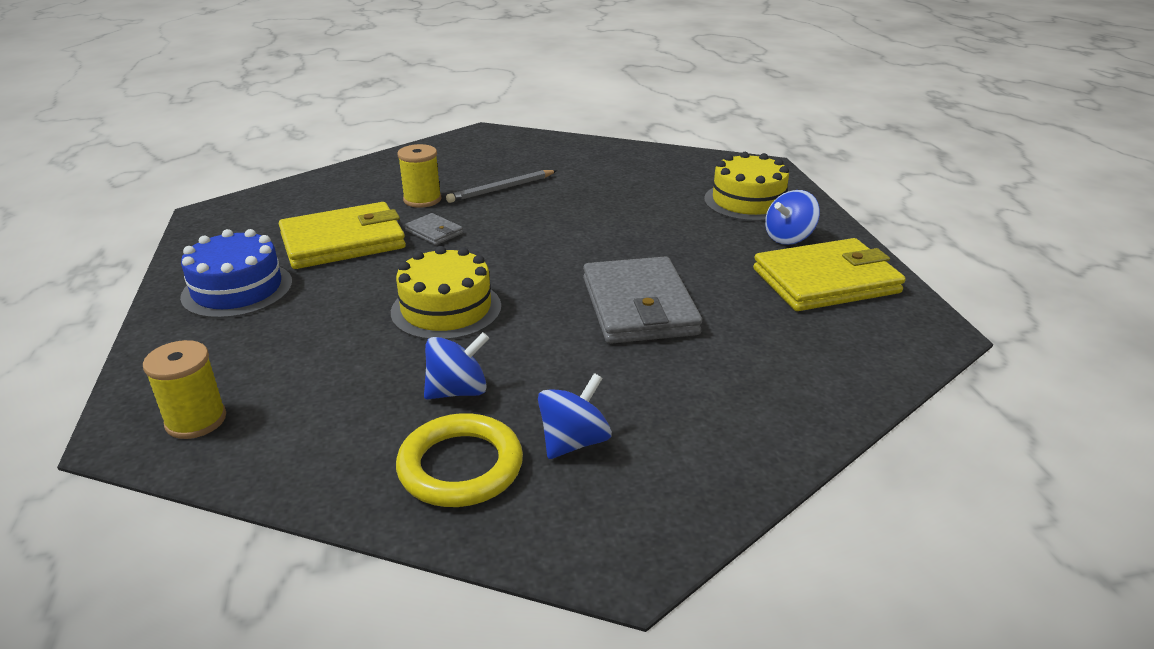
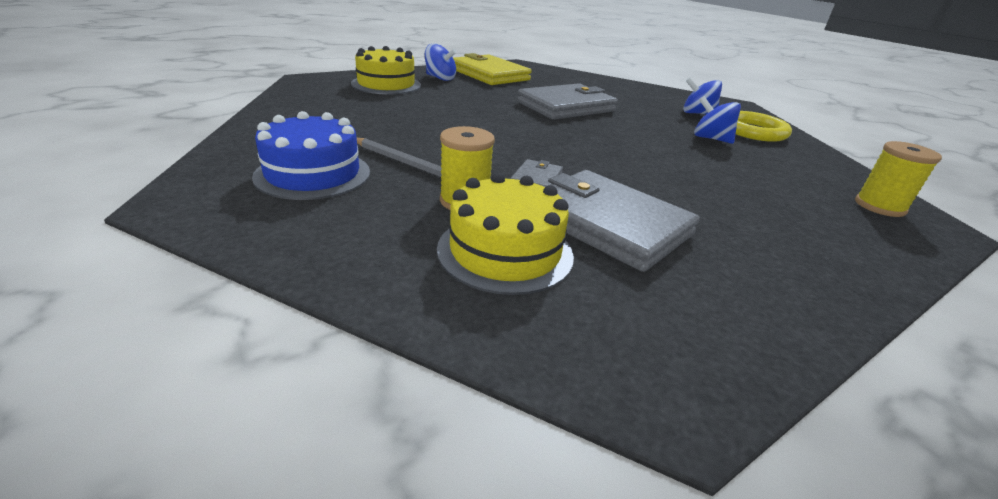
camera: 115 degrees left, 0 degrees up
(237, 289) = (767, 256): blue cake -> blue cake (313, 174)
(343, 241) = (607, 223): yellow wallet -> grey wallet
(446, 309) = (645, 154): yellow cake -> yellow cake (505, 251)

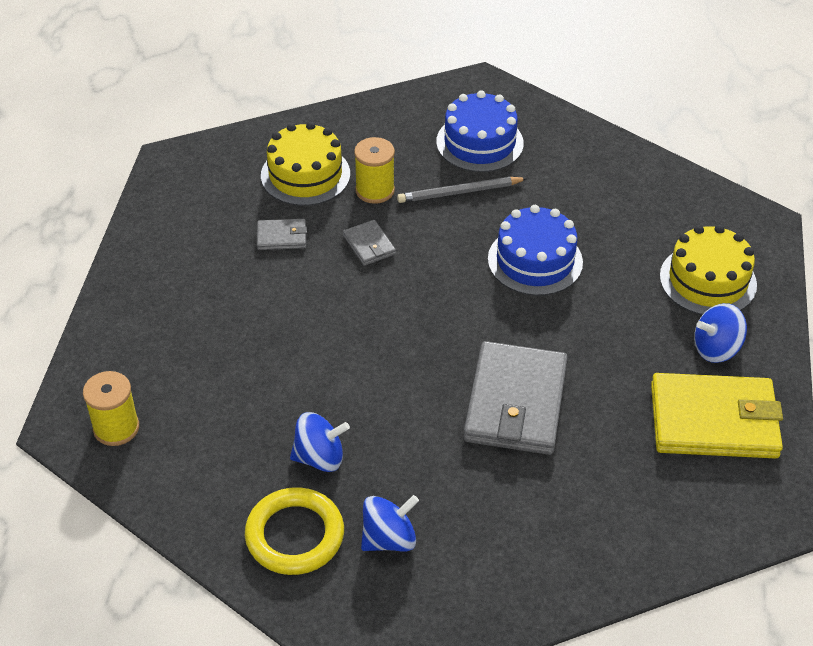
camera: 135 degrees right, 15 degrees up
(444, 123) = (535, 260): none -> blue cake
(607, 223) = (282, 237): grey wallet -> grey wallet, size x0.45

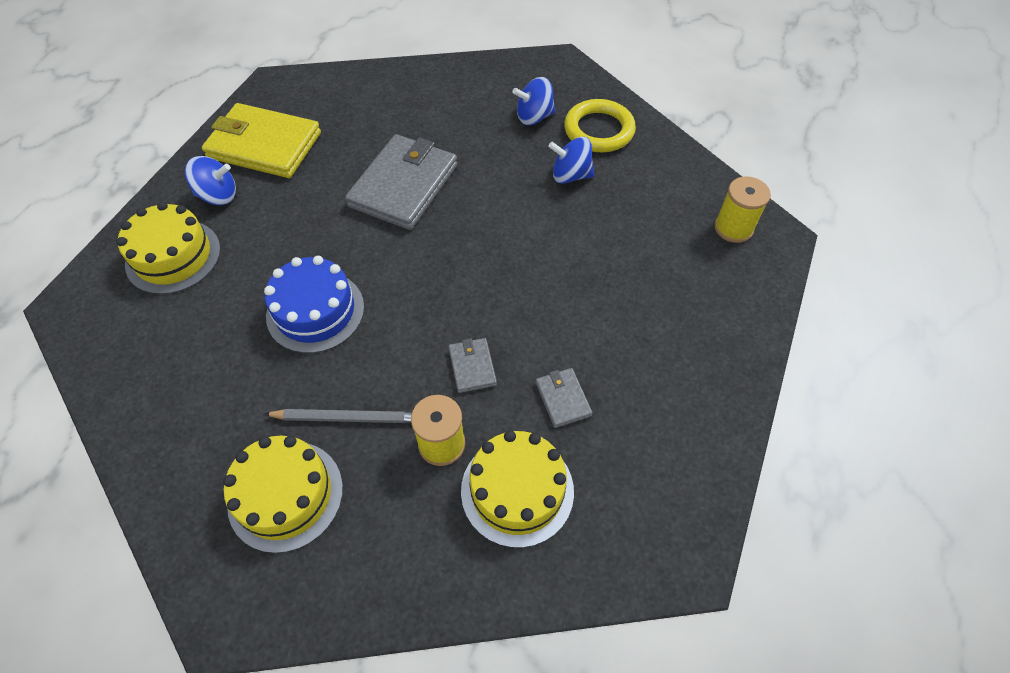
camera: 165 degrees left, 10 degrees up
(282, 237) = (563, 399): grey wallet -> grey wallet turned 60 degrees clockwise
(479, 142) = (285, 495): blue cake -> yellow cake

